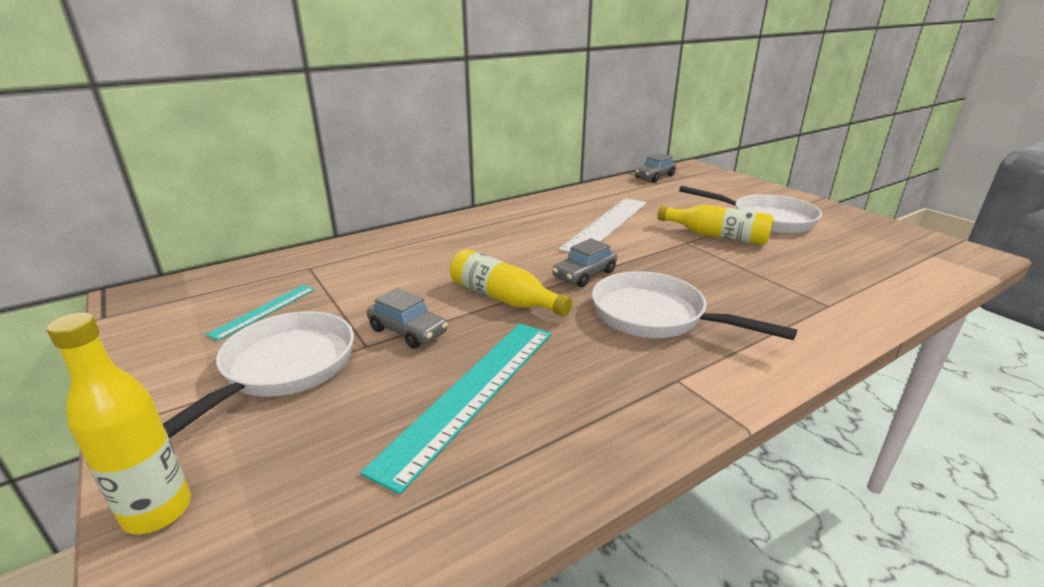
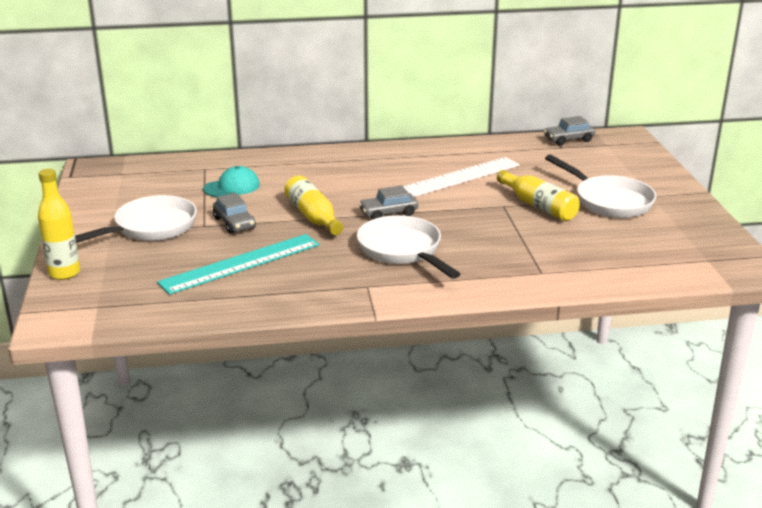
camera: 25 degrees right, 0 degrees up
(264, 311) = (159, 192): turquoise ruler -> none
(364, 283) = (232, 187): none -> turquoise cap

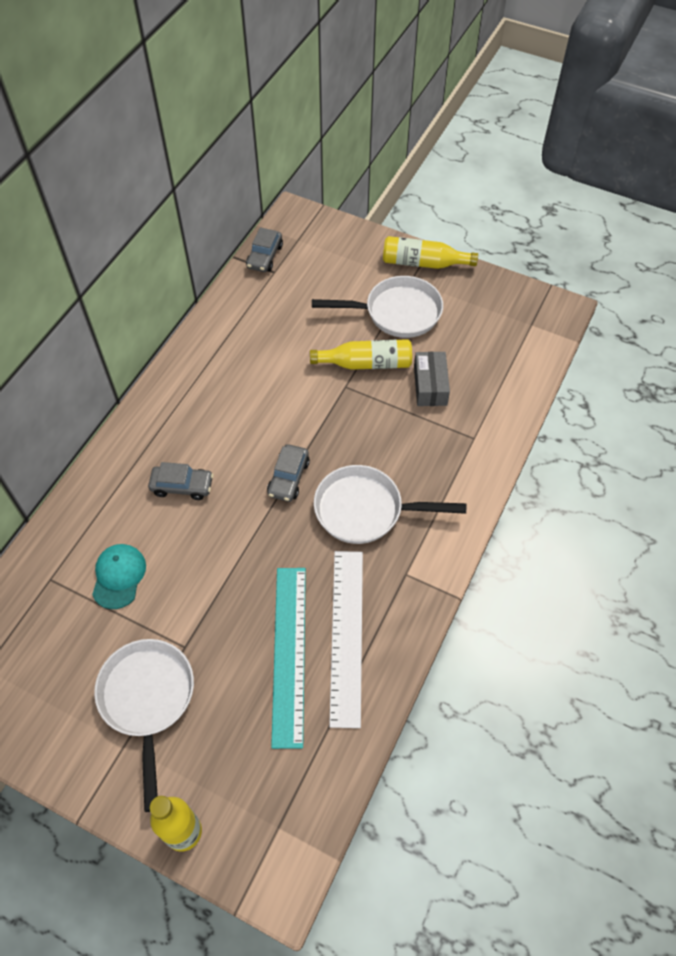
camera: 55 degrees left, 30 degrees up
(234, 223) = (202, 616): grey car -> grey car (182, 486)
(313, 217) = (245, 541): yellow bottle -> yellow bottle (423, 263)
(457, 178) = (266, 383): white ruler -> white ruler (347, 635)
(562, 237) = (430, 385): none -> grey box

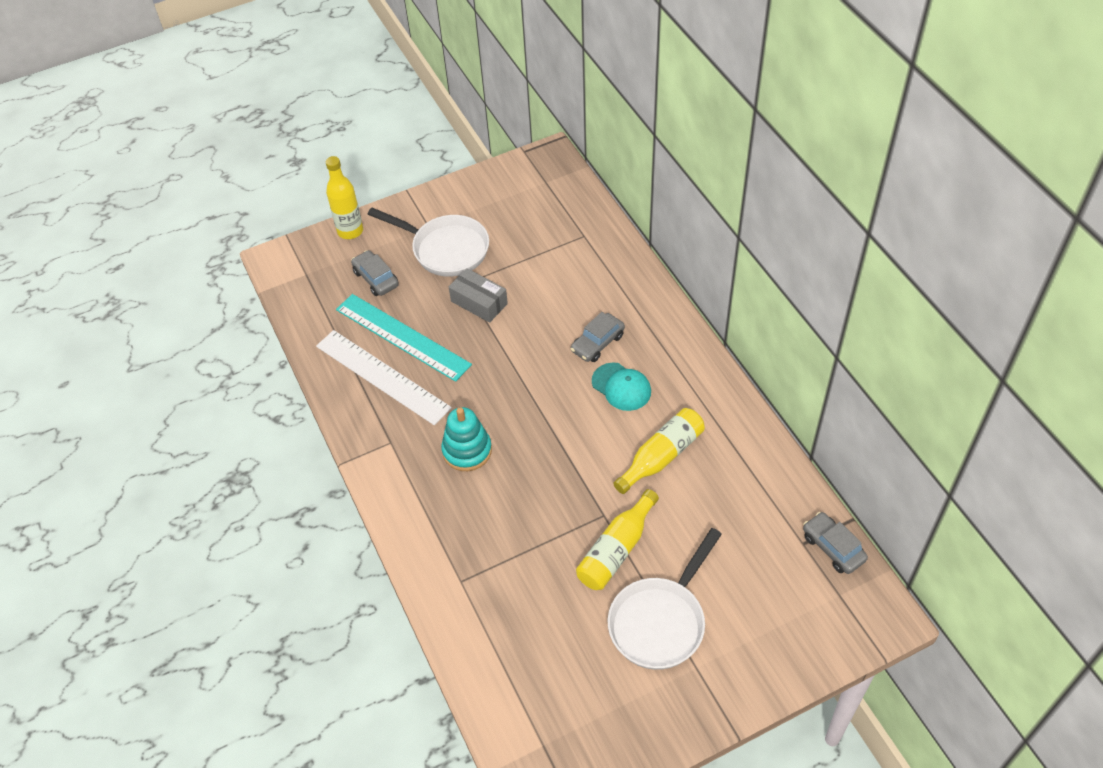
camera: 130 degrees right, 5 degrees down
(119, 576) = (551, 272): turquoise cap -> turquoise cap (621, 387)
(288, 478) = (544, 416): grey car -> grey car (376, 278)
(365, 510) = (467, 450): white pan -> turquoise stacking toy
(423, 263) = (713, 700): yellow bottle -> yellow bottle (661, 456)
(430, 385) = (546, 586): grey box -> grey box (479, 302)

